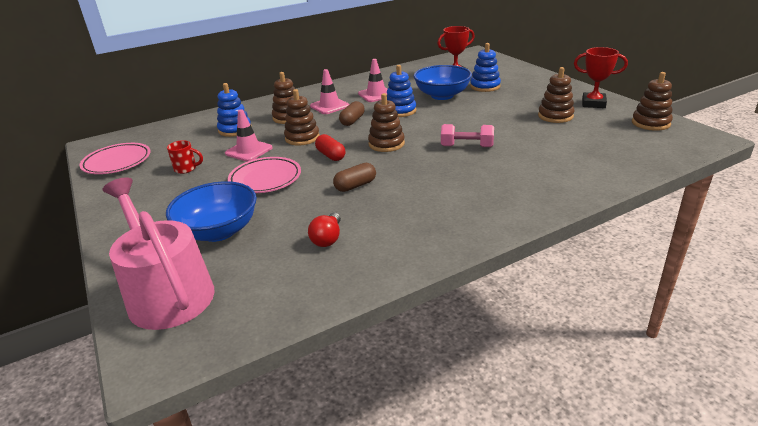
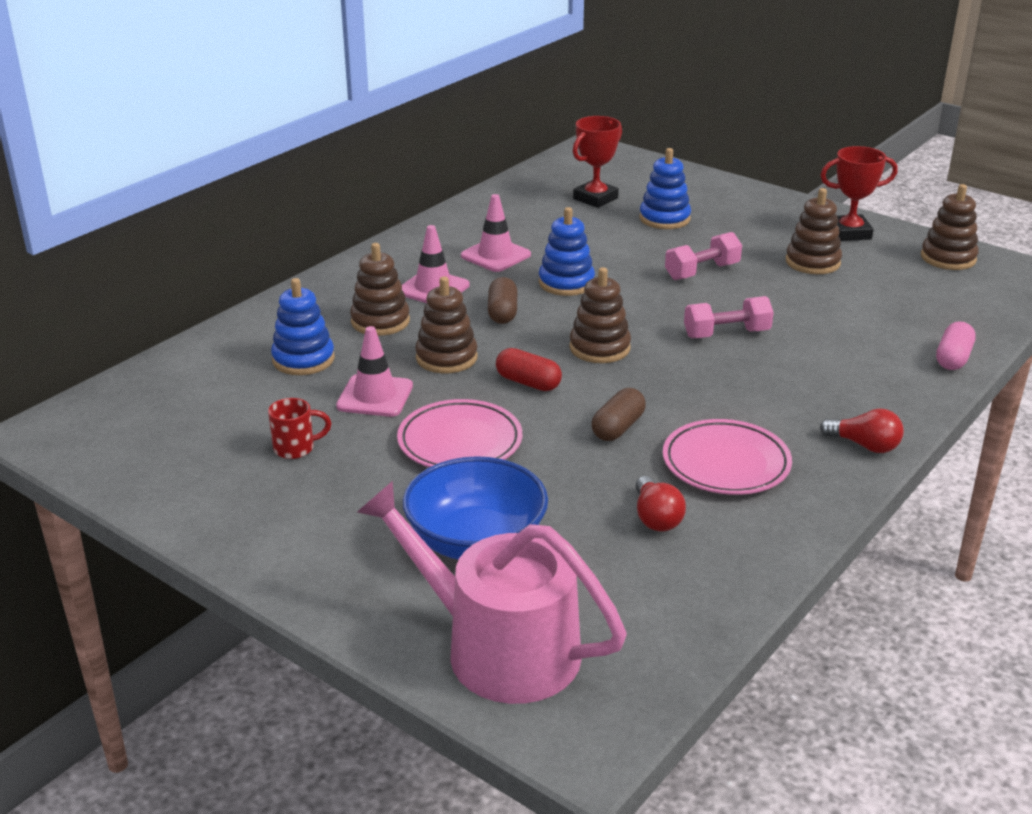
camera: 25 degrees left, 0 degrees up
(117, 162) = (140, 459): pink plate -> pink plate (726, 464)
(442, 95) = (610, 244): blue bowl -> none
(482, 113) = (702, 271): none -> pink dumbbell
(498, 221) = (864, 445): none -> red light bulb
(606, 180) = (953, 358): none -> pink capsule

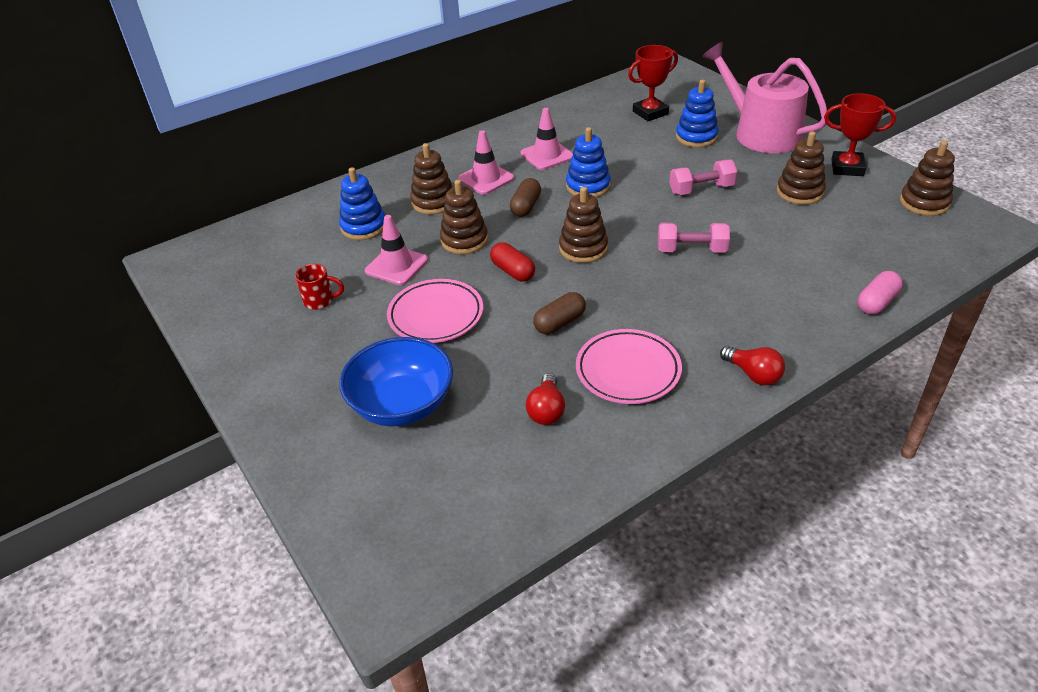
camera: 20 degrees right, 10 degrees up
(498, 648) = (370, 501): pink watering can -> pink watering can (761, 133)

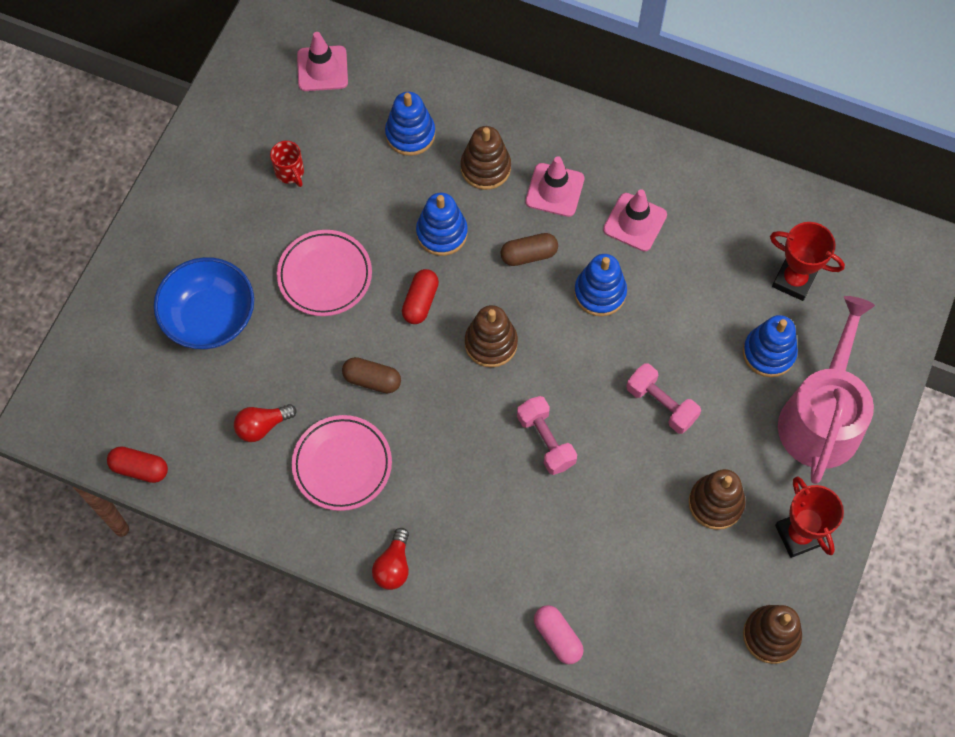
camera: 55 degrees right, 25 degrees up
(396, 266) = (371, 200): pink traffic cone -> pink traffic cone (322, 69)
(464, 240) = (442, 233): brown stacking toy -> blue stacking toy
(517, 526) = (140, 468): none -> red capsule
(876, 302) = (557, 637): pink capsule -> pink capsule turned 45 degrees clockwise

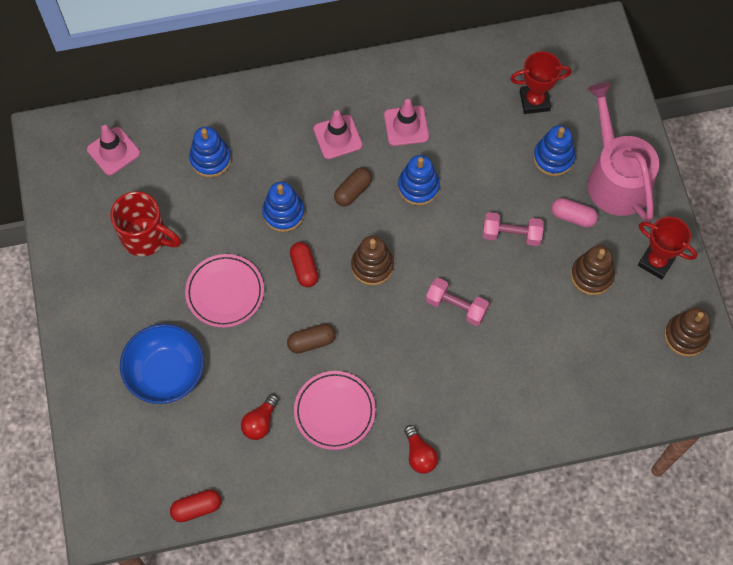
camera: 35 degrees left, 0 degrees up
(290, 173) = (146, 237): red mug -> red mug, size x1.87
(485, 168) = (280, 150): brown stacking toy -> none
(557, 637) = (558, 428): pink capsule -> pink capsule (573, 217)

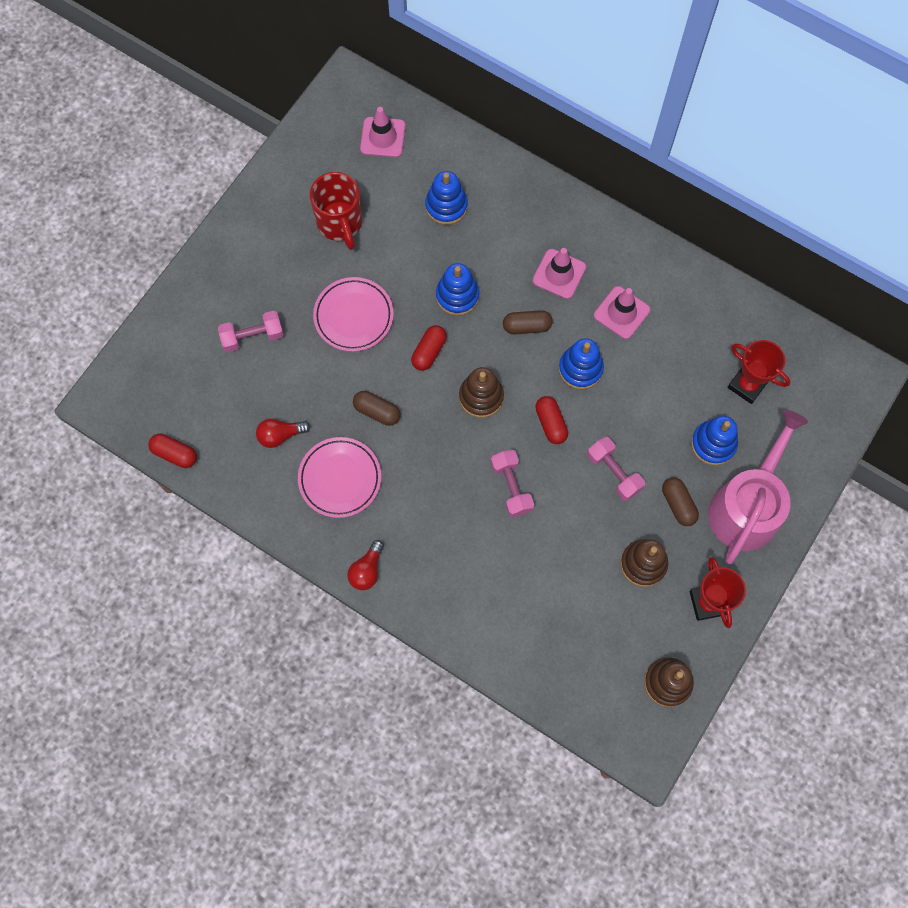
camera: 45 degrees right, 5 degrees up
(166, 373) = (253, 336): blue bowl -> pink dumbbell
(437, 240) = (551, 423): none -> red capsule
(573, 217) = (678, 504): pink capsule -> brown capsule

